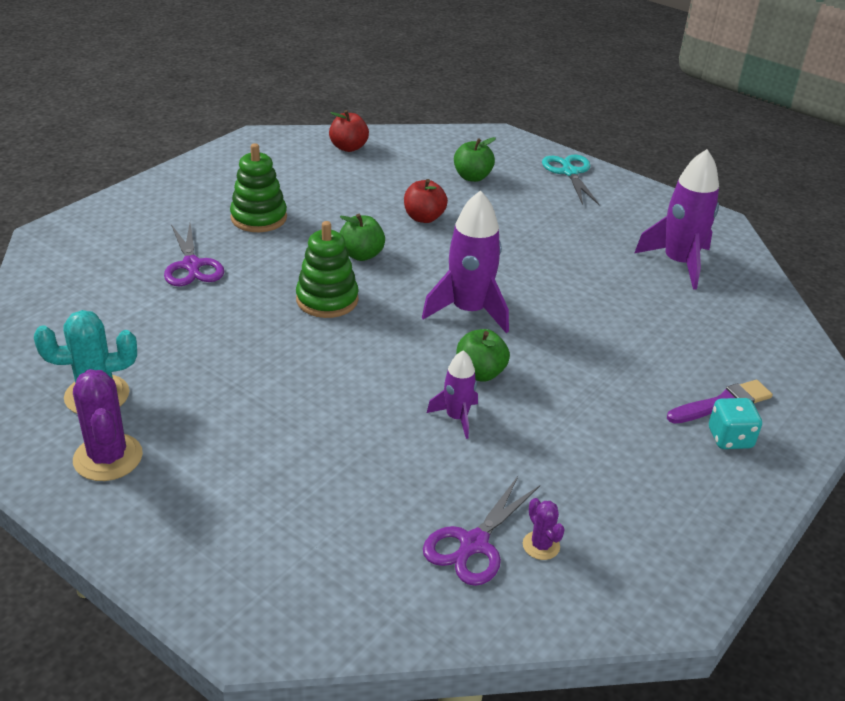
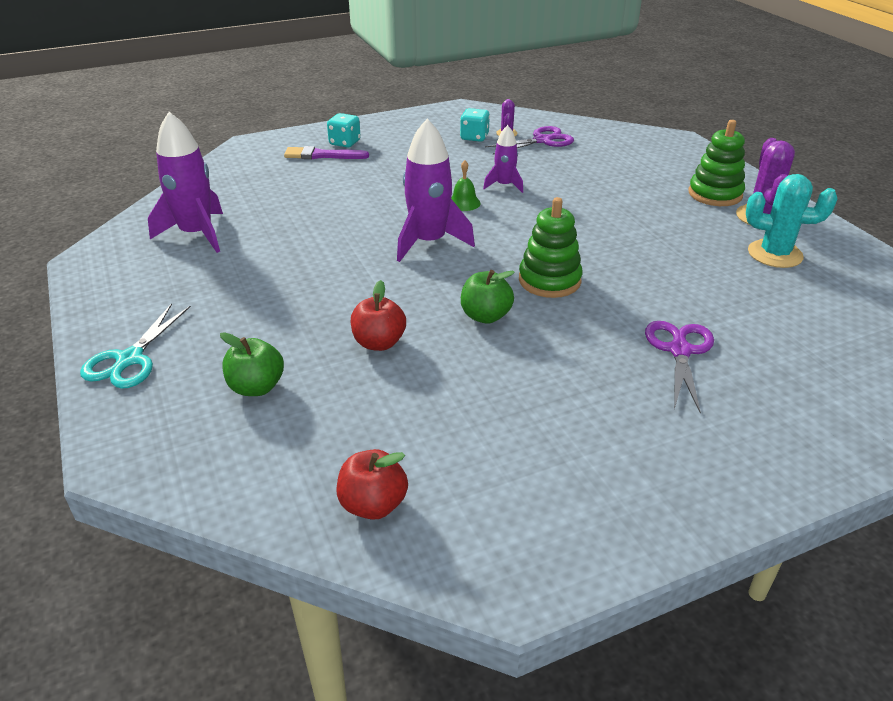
camera: 150 degrees left, 0 degrees up
(259, 218) = (580, 397): green stacking toy -> green stacking toy (715, 194)
(480, 373) = (464, 203): green apple -> green bell
(578, 515) = (474, 137): none -> turquoise dice

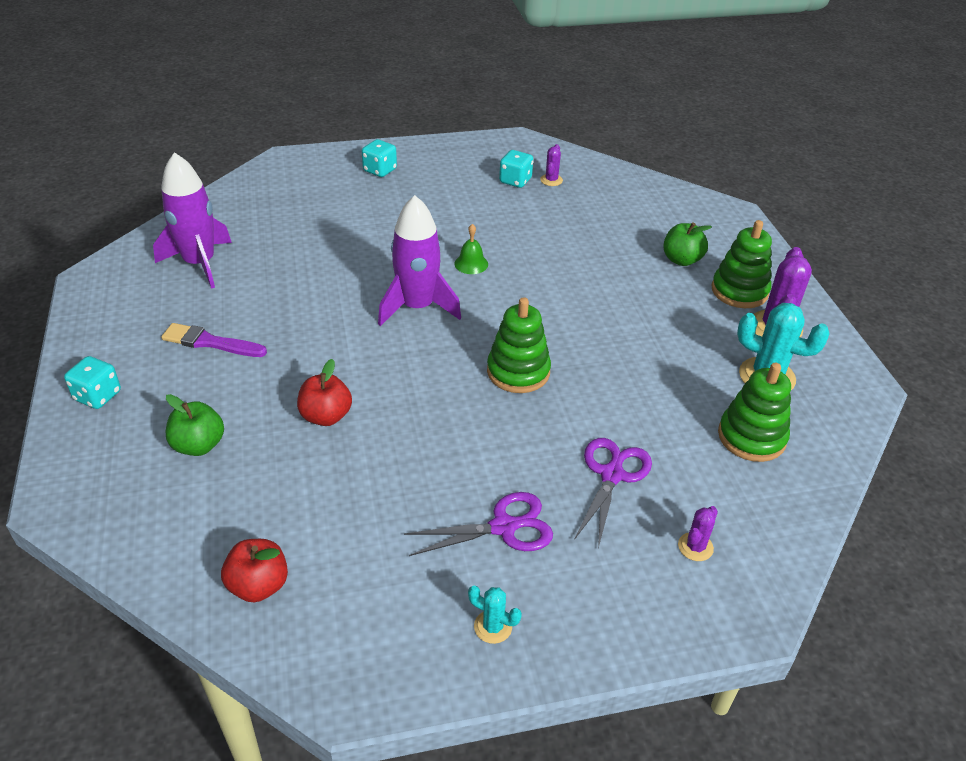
camera: 10 degrees right, 5 degrees up
(130, 359) = (97, 396): turquoise scissors -> turquoise dice
(322, 155) = (351, 183): purple brush -> purple brush (210, 342)
(485, 316) = (438, 403): green apple -> green apple (681, 260)
(504, 185) = (521, 247): purple rocket -> none
(542, 140) = (585, 195): purple scissors -> purple scissors (503, 527)
(633, 500) = (493, 627): none -> turquoise cactus
(788, 302) = (751, 437): none -> green stacking toy
(788, 398) = (695, 547): none -> purple cactus

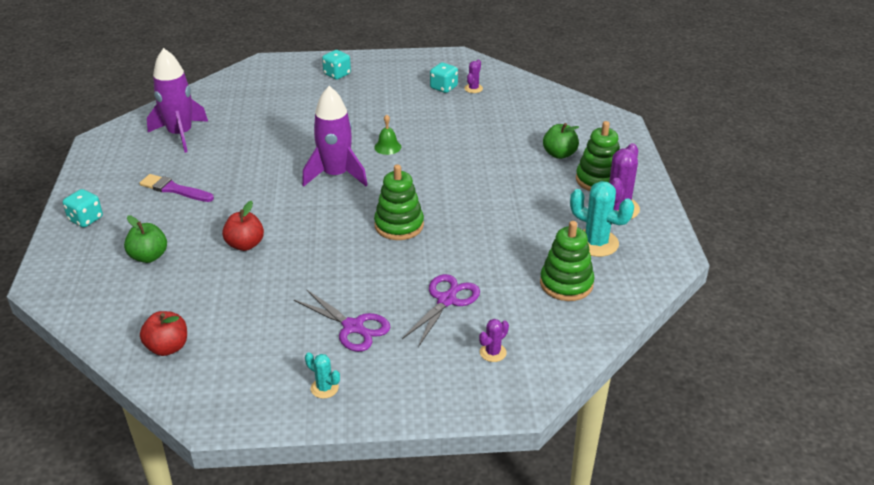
camera: 10 degrees right, 5 degrees down
(503, 527) = (353, 327): purple scissors -> purple scissors turned 45 degrees clockwise

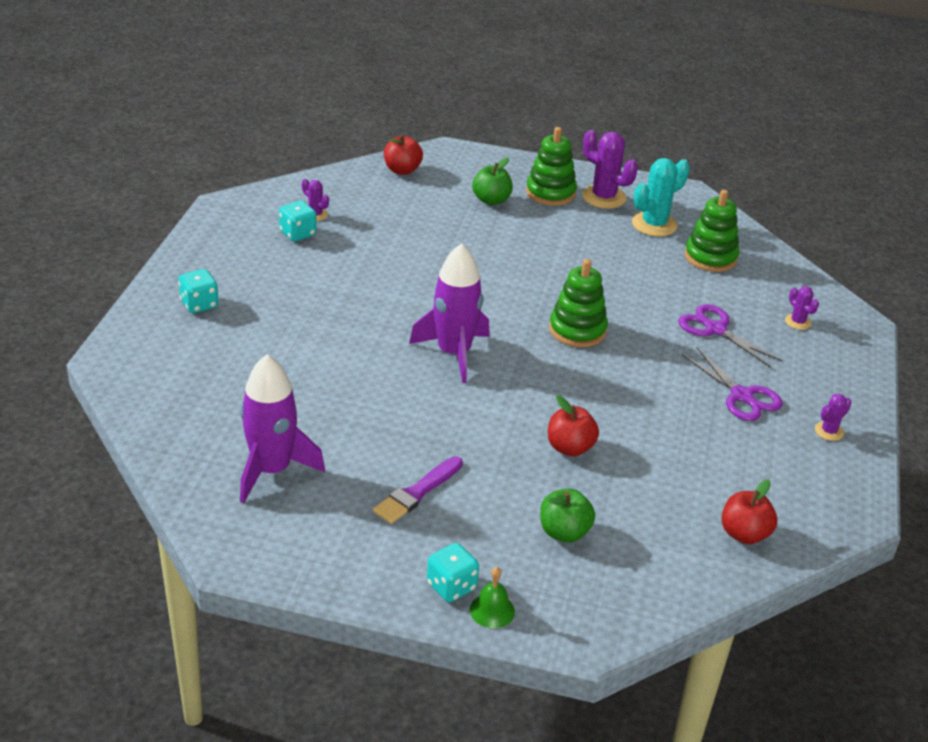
camera: 75 degrees left, 0 degrees up
(324, 388) = (829, 431): turquoise cactus -> purple cactus
(353, 327) = (742, 396): purple scissors -> purple scissors turned 90 degrees clockwise
(387, 147) = (412, 303): green bell -> green bell (492, 610)
(567, 108) = (402, 170): none -> red apple

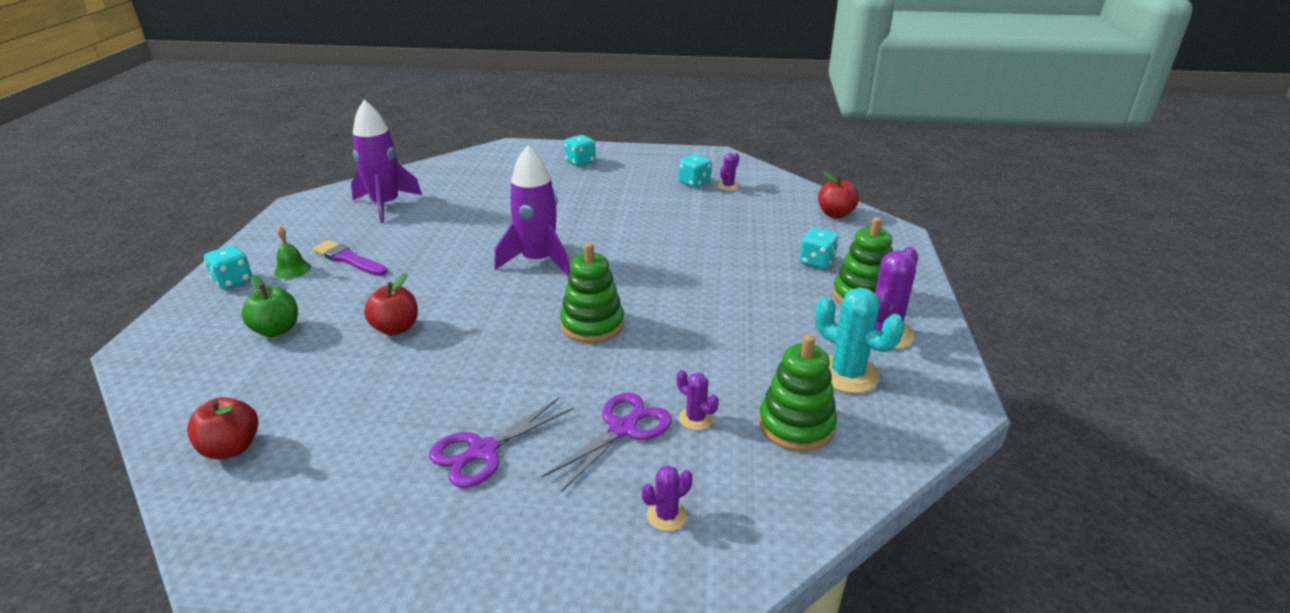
camera: 85 degrees right, 5 degrees down
(491, 200) = (816, 262): green apple -> turquoise dice
(492, 610) = (197, 300): green bell -> green bell (292, 269)
(829, 431) = (406, 538): purple cactus -> purple cactus (695, 418)

